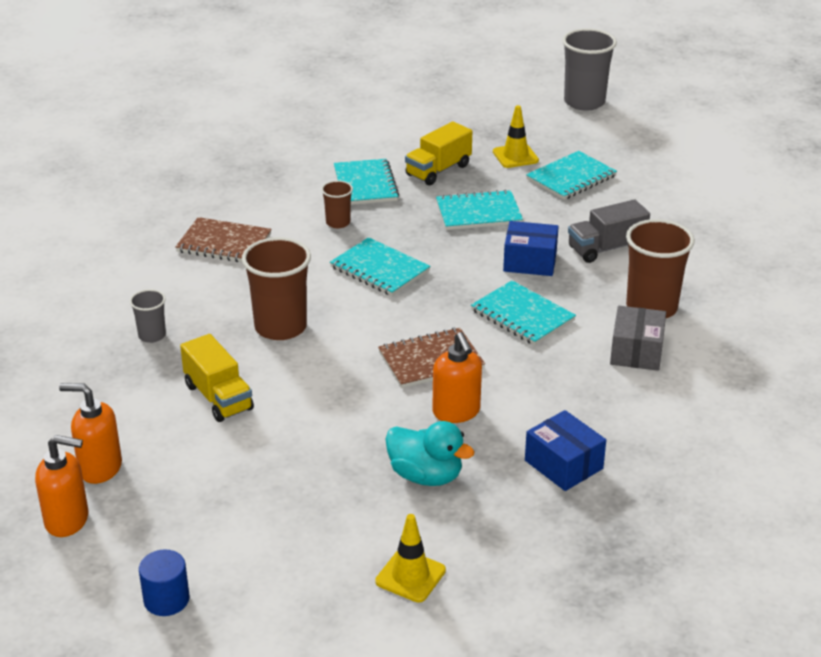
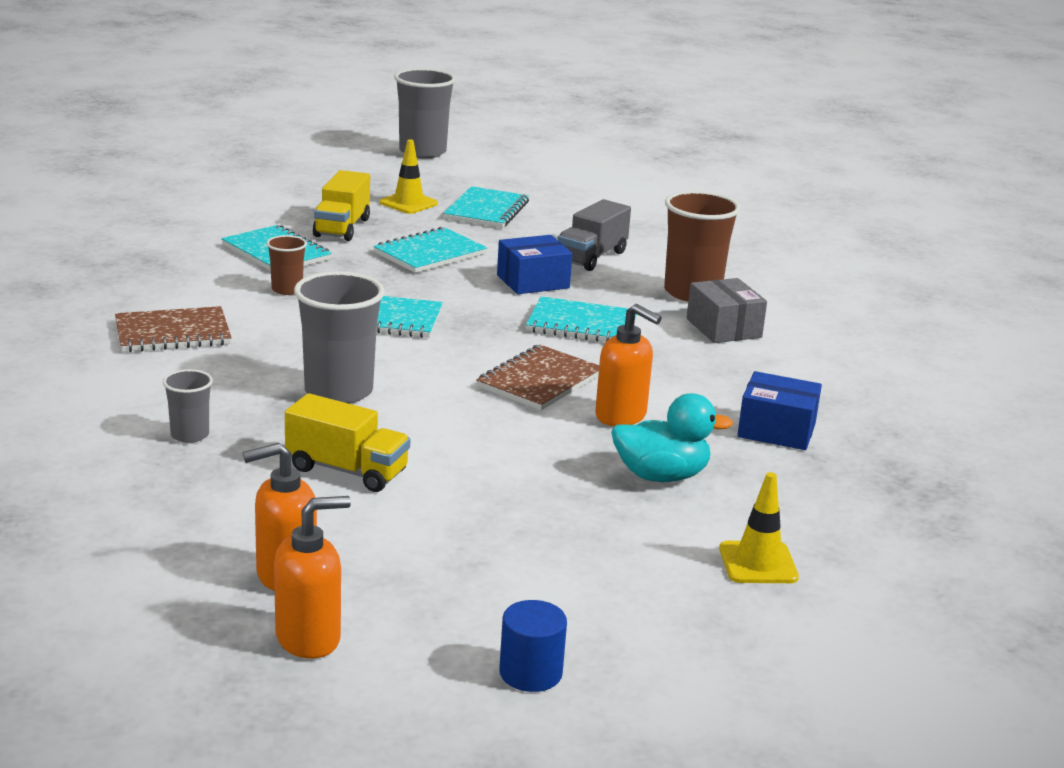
camera: 35 degrees left, 10 degrees down
(280, 327) = (338, 391): brown cup -> grey cup

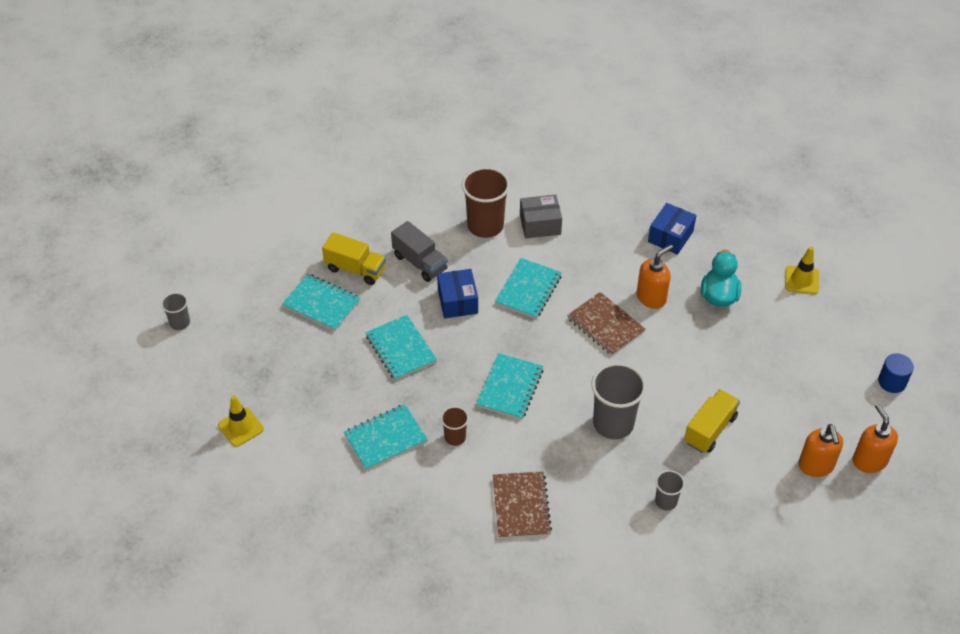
camera: 75 degrees left, 25 degrees up
(342, 227) = (341, 394): yellow truck -> yellow truck (355, 269)
(408, 203) = (298, 348): yellow traffic cone -> yellow traffic cone (241, 427)
(422, 152) = (180, 323): grey cup -> grey cup, size x0.52

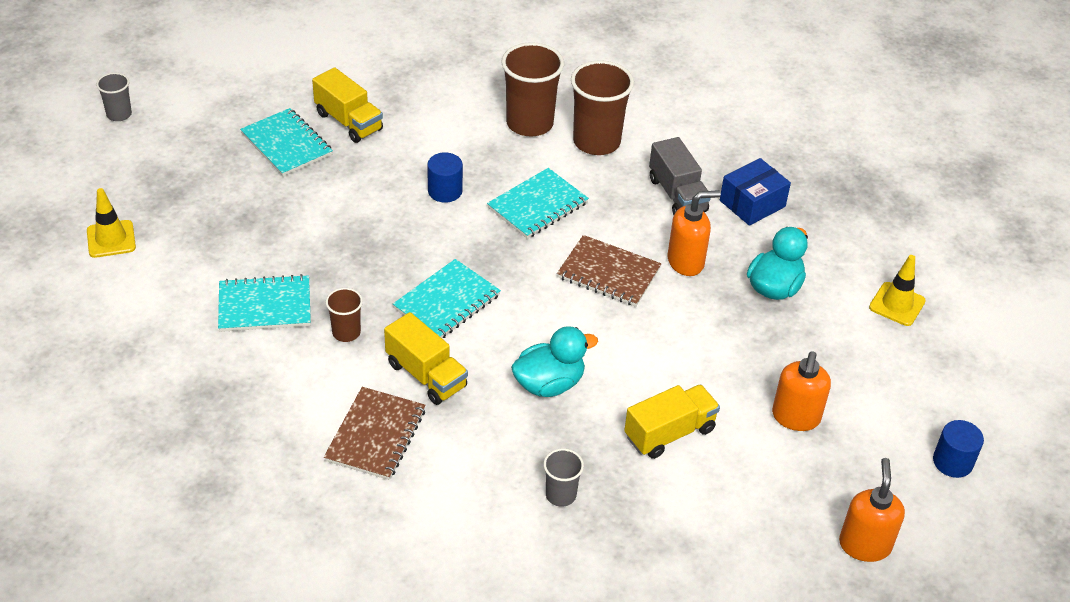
camera: 20 degrees right, 5 degrees down
(401, 349) = (345, 219): turquoise notebook -> none
(420, 262) = (427, 137): grey truck -> grey truck (677, 195)
(457, 301) = (445, 191): blue box -> blue cylinder
(528, 448) = (426, 375): none -> yellow truck
(540, 224) = (596, 142): grey box -> brown cup
(605, 325) = (608, 273): brown notebook -> brown notebook turned 45 degrees counterclockwise
(613, 423) = (549, 384): grey cup -> turquoise duck
(816, 466) = (786, 525): orange soap dispenser -> orange soap dispenser (795, 417)

